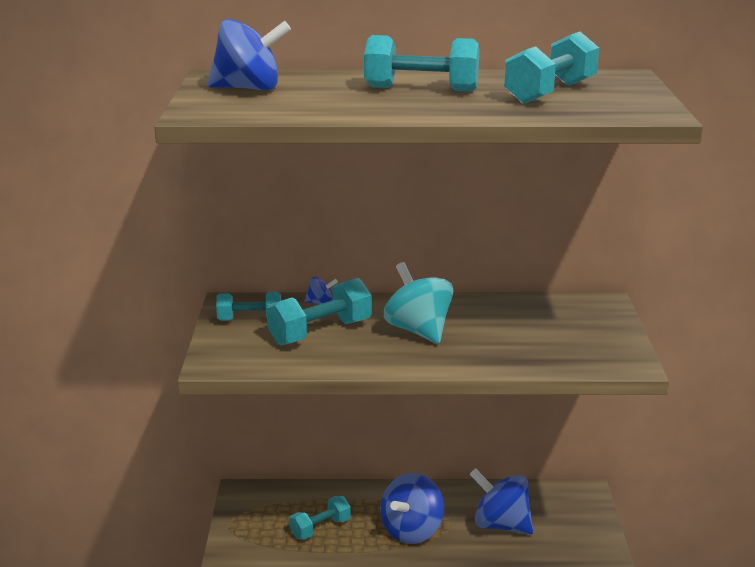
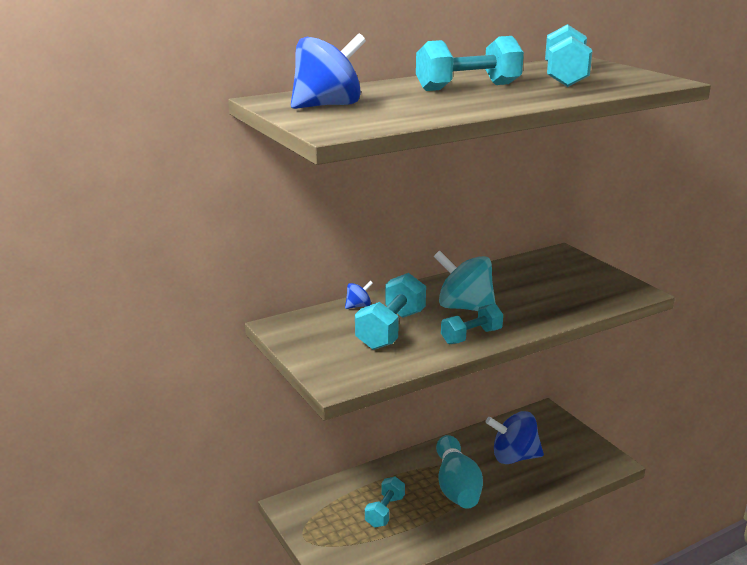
camera: 30 degrees left, 0 degrees up
(250, 319) = (317, 336): turquoise dumbbell -> turquoise dumbbell (471, 336)
(412, 531) = (456, 486): blue spinning top -> turquoise bowling pin

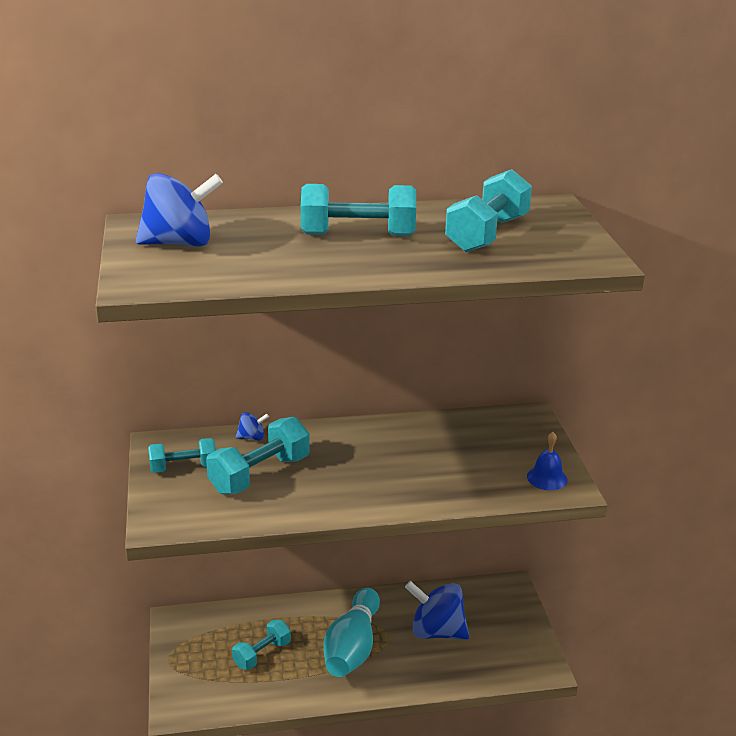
camera: 20 degrees right, 5 degrees up
(464, 307) = (357, 464): turquoise spinning top -> none
(471, 336) = (332, 502): turquoise dumbbell -> turquoise dumbbell (183, 467)
(616, 288) = (547, 478): none -> blue bell

